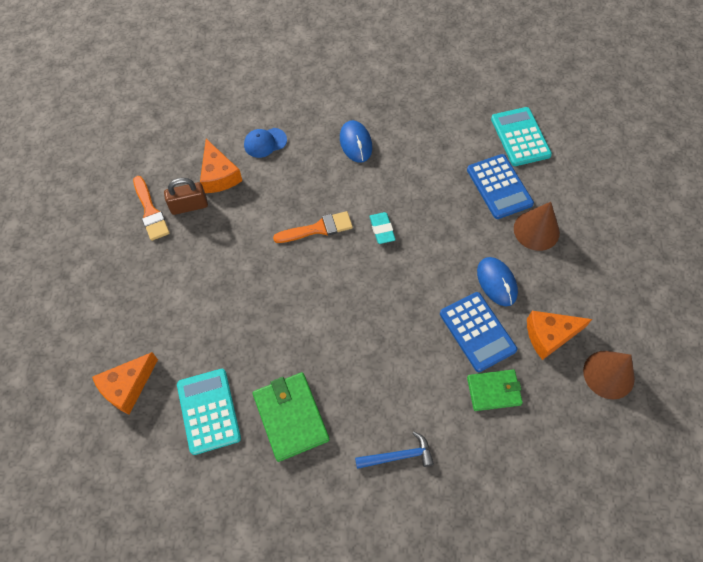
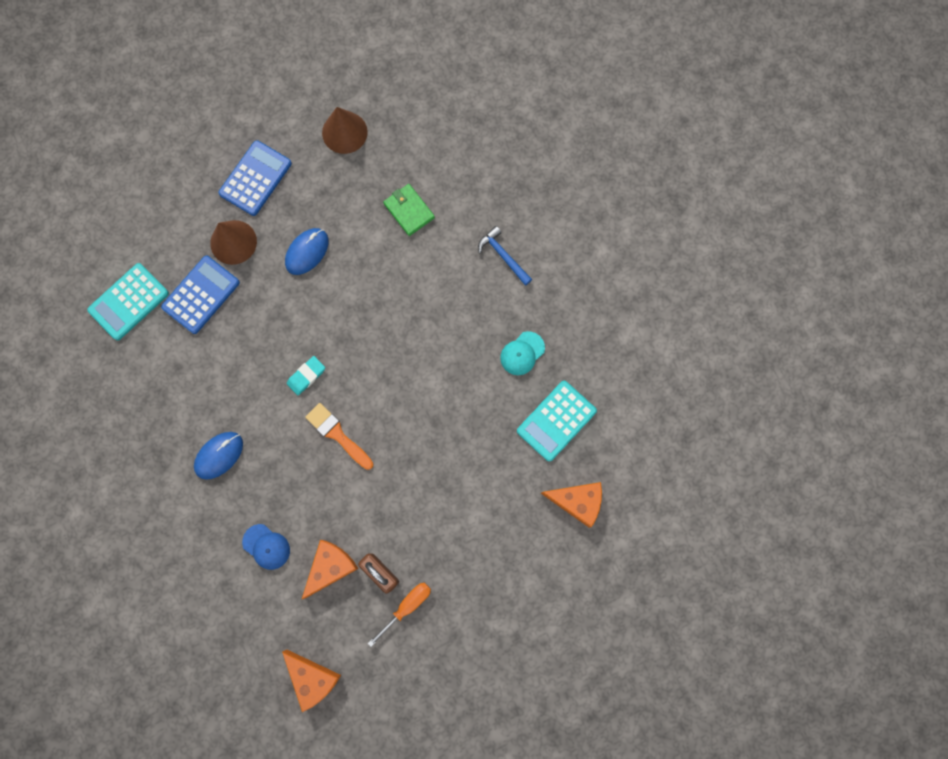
camera: 120 degrees left, 15 degrees up
(150, 211) = (407, 606): orange brush -> orange screwdriver
(290, 417) = (522, 353): green wallet -> turquoise cap
(477, 332) = (363, 246): blue calculator -> blue calculator (255, 178)
(549, 335) = (334, 189): orange cheese -> orange cheese (312, 679)

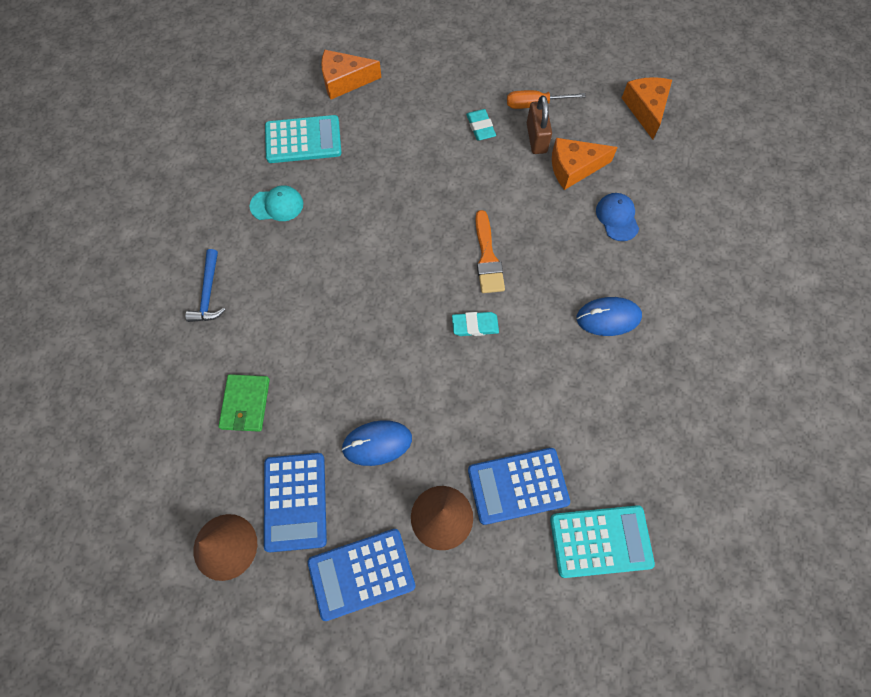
camera: 140 degrees left, 10 degrees down
(327, 184) = (295, 501): none -> blue calculator
(432, 546) = (480, 127): none -> turquoise eraser
(577, 501) = (344, 81): orange cheese -> orange cheese turned 60 degrees counterclockwise

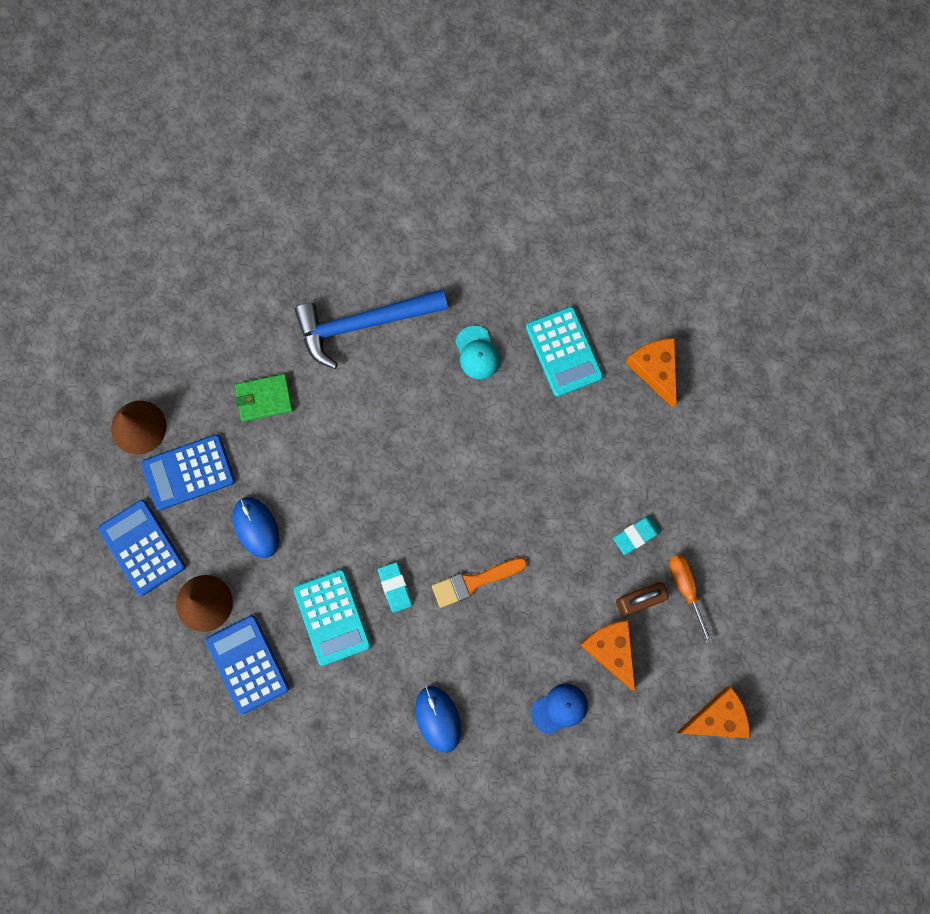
camera: 75 degrees right, 10 degrees up
(208, 293) = (363, 324): blue hammer -> blue hammer, size x1.93
(600, 541) = (215, 749): turquoise calculator -> turquoise calculator (332, 617)

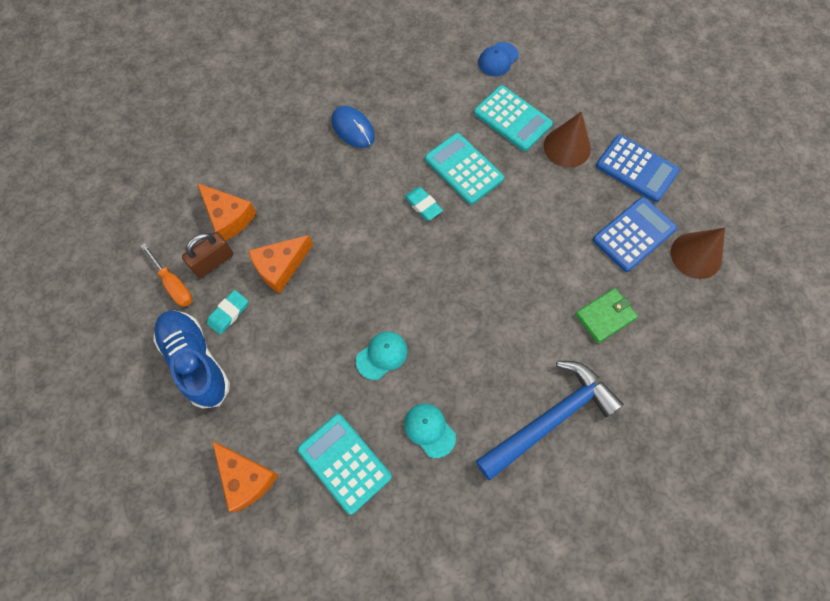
camera: 160 degrees right, 10 degrees down
(247, 664) = (512, 119): blue calculator -> turquoise calculator
(256, 527) = (556, 212): blue mouse -> none
(474, 581) = (359, 231): orange brush -> none
(497, 437) = (382, 355): none -> turquoise cap
(559, 708) = (259, 164): blue cap -> blue cap (498, 59)
(679, 495) = (196, 361): none -> blue shoe
(717, 718) = (128, 197): orange cheese -> orange cheese (280, 267)

